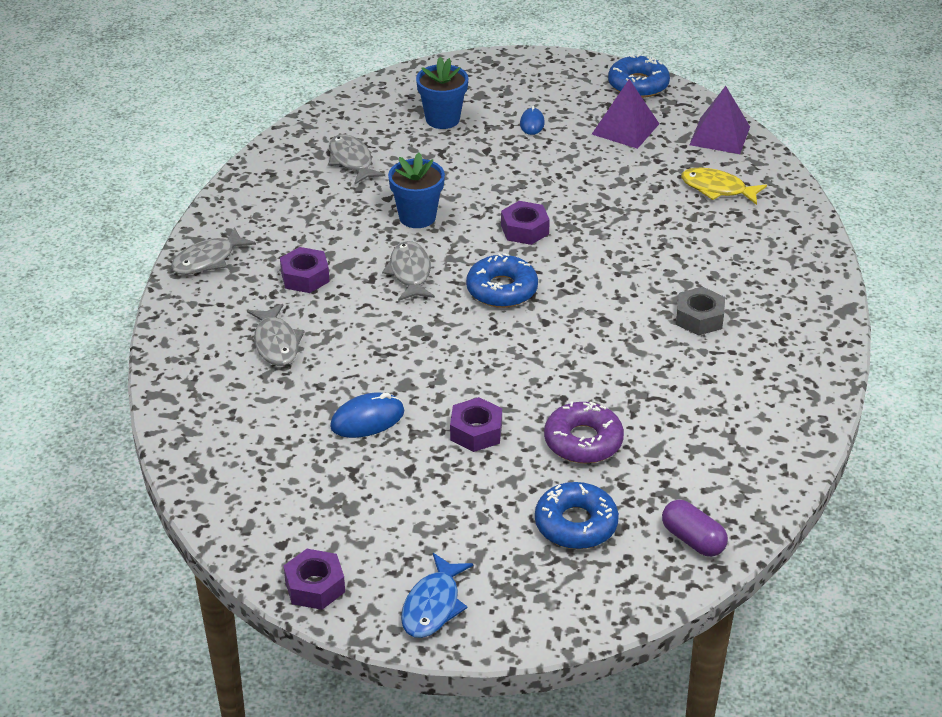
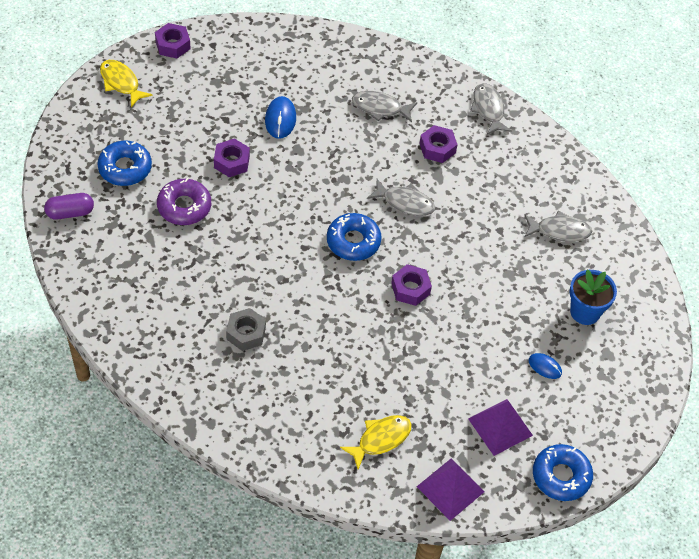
camera: 115 degrees right, 15 degrees up
(417, 217) = (465, 236): blue flower pot -> none
(433, 605) = (121, 83): blue fish -> yellow fish

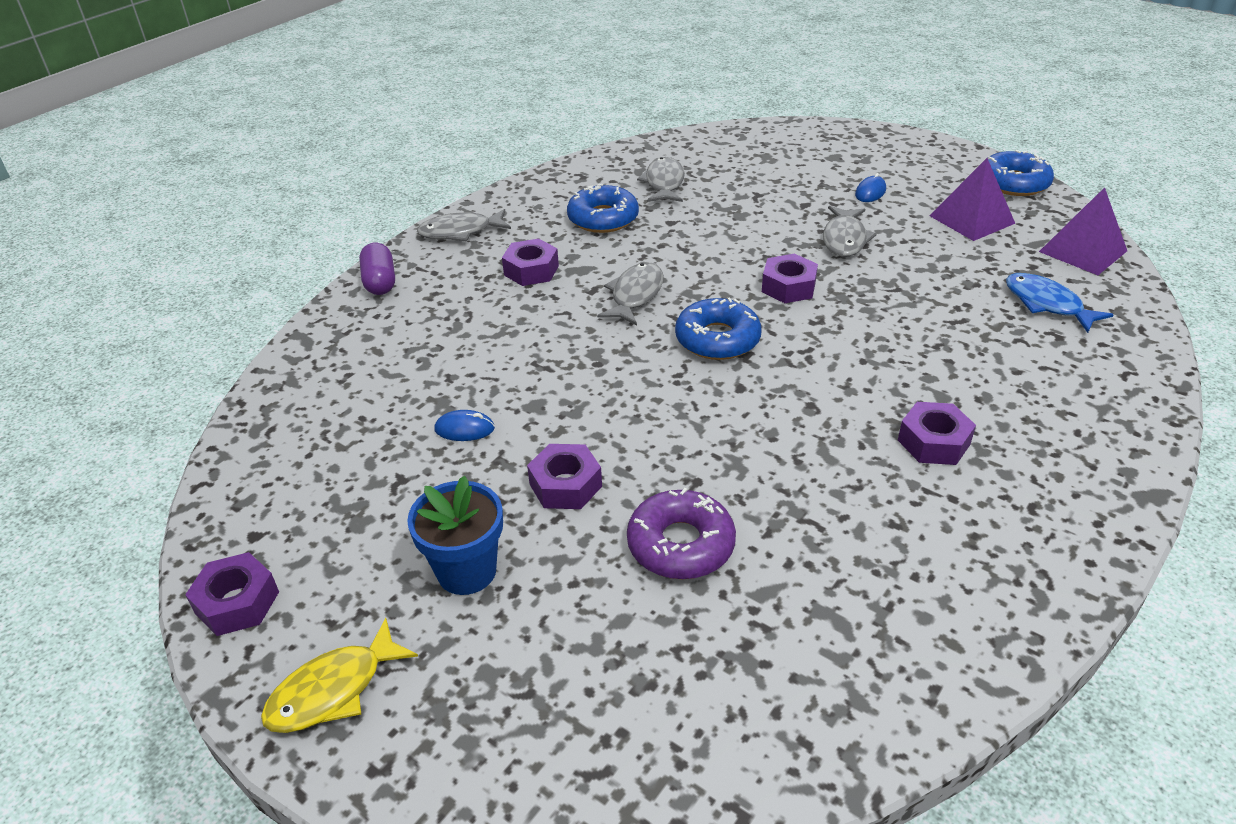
camera: 85 degrees left, 15 degrees down
(70, 212) = (729, 749): purple capsule -> purple capsule (380, 282)
(125, 168) = (589, 654): blue donut -> blue donut (603, 218)
(246, 333) = (933, 442): grey nut -> purple nut
(280, 119) = (464, 429): blue mouse -> blue mouse, size x0.64
(380, 108) = (449, 323): grey fish -> grey fish (845, 239)
(380, 439) = (1047, 304): yellow fish -> blue fish
(585, 312) = (781, 168): blue flower pot -> blue flower pot (466, 571)

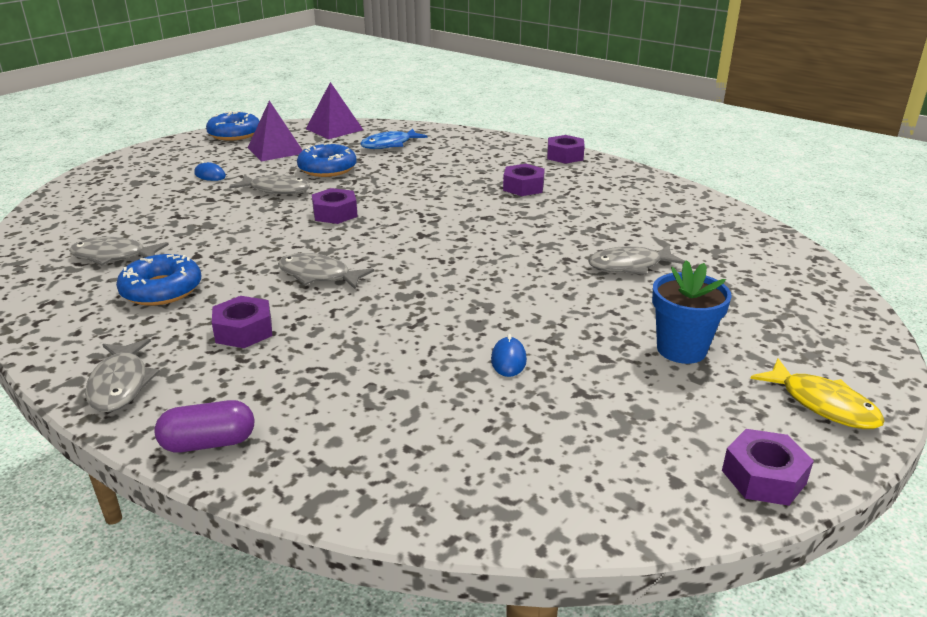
camera: 90 degrees left, 10 degrees down
(565, 485) = (578, 308): purple nut -> purple nut (565, 156)
(680, 544) = (630, 266): purple donut -> grey fish
(717, 339) = (398, 243): blue donut -> blue donut (327, 168)

